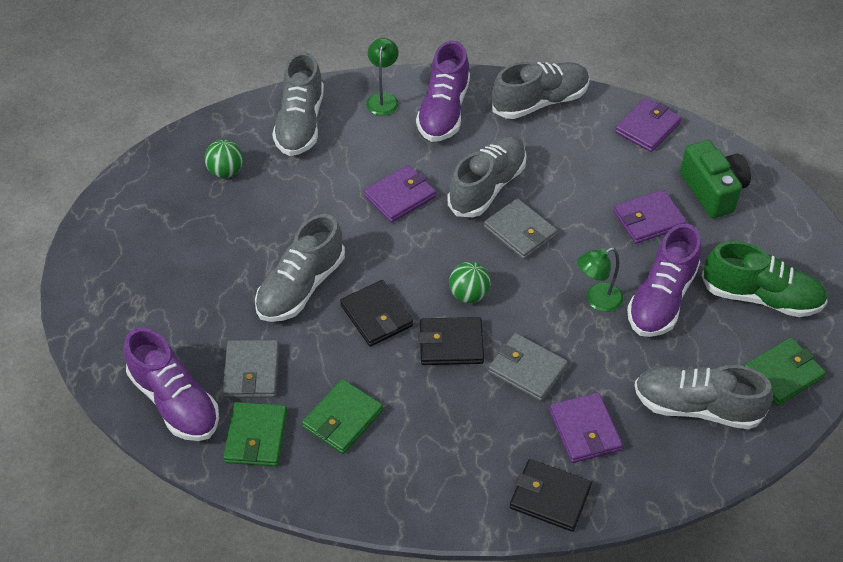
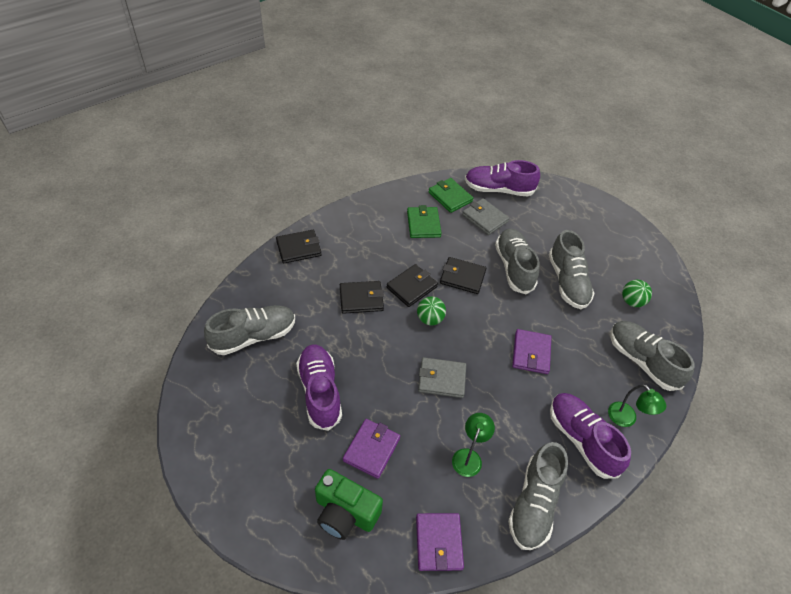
camera: 135 degrees right, 0 degrees up
(487, 187) = (492, 398): grey shoe -> grey shoe (567, 282)
(527, 369) = (361, 299): grey wallet -> black wallet
(585, 430) = (306, 287): purple wallet -> none
(597, 300) = (357, 364): green lamp -> green lamp (469, 456)
(761, 297) = (255, 438): green shoe -> none
(783, 374) = (212, 390): green wallet -> none

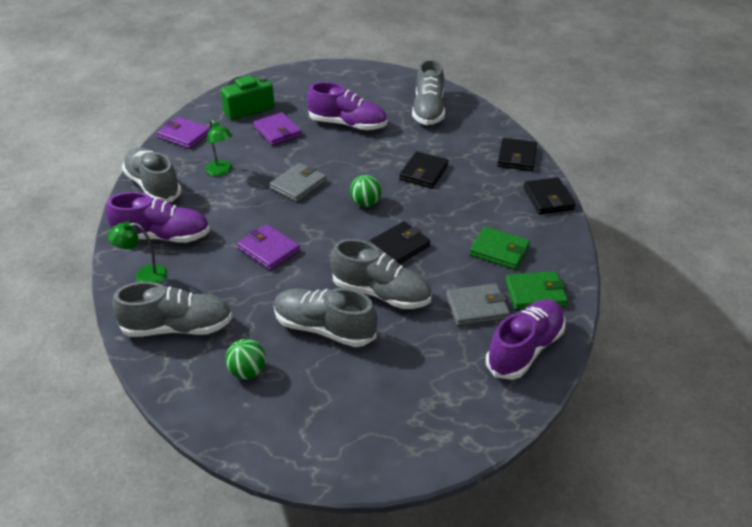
camera: 125 degrees right, 10 degrees down
(412, 287) = (413, 207): black wallet -> black wallet (548, 198)

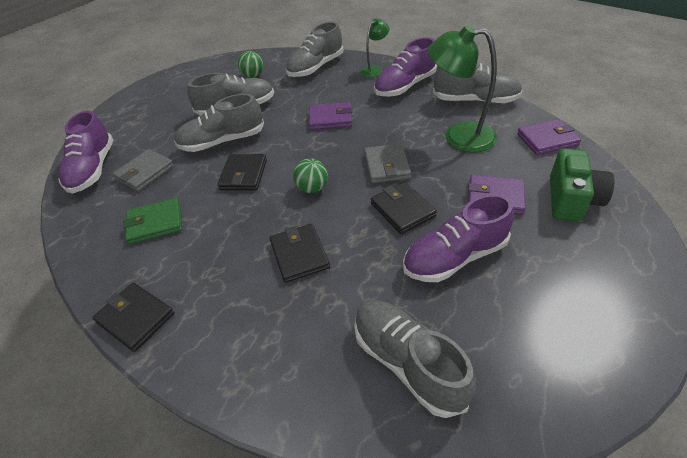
camera: 140 degrees right, 5 degrees up
(221, 171) = (458, 137): green lamp -> green lamp, size x1.81
(516, 157) = (214, 361): black wallet -> black wallet (402, 210)
(535, 293) = (102, 208): green wallet -> none

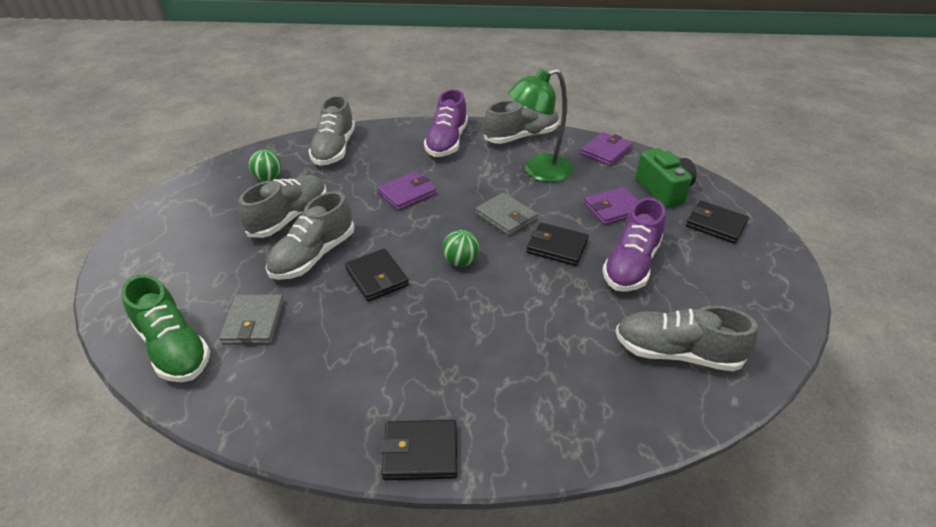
camera: 40 degrees left, 5 degrees down
(93, 169) = (174, 348): purple shoe -> green shoe
(155, 223) = (332, 363): green wallet -> none
(299, 255) = (512, 320): black wallet -> black wallet (715, 224)
(374, 70) = (400, 135): green lamp -> none

